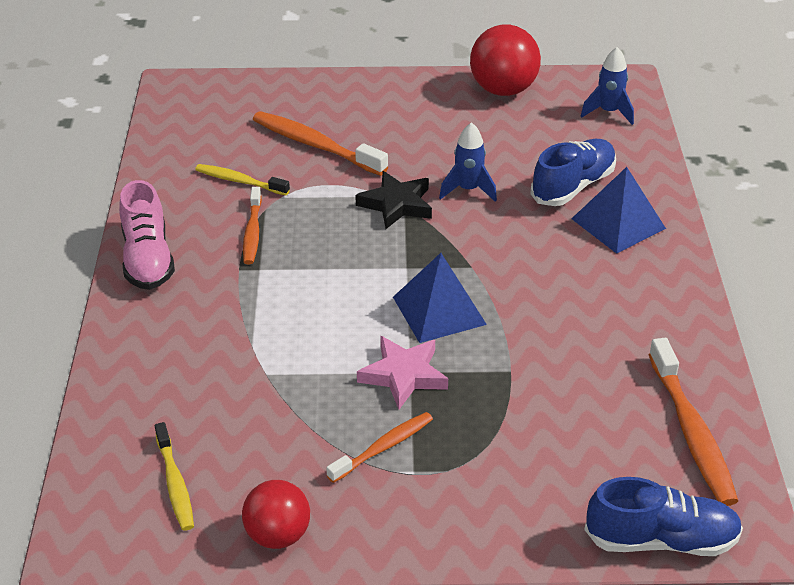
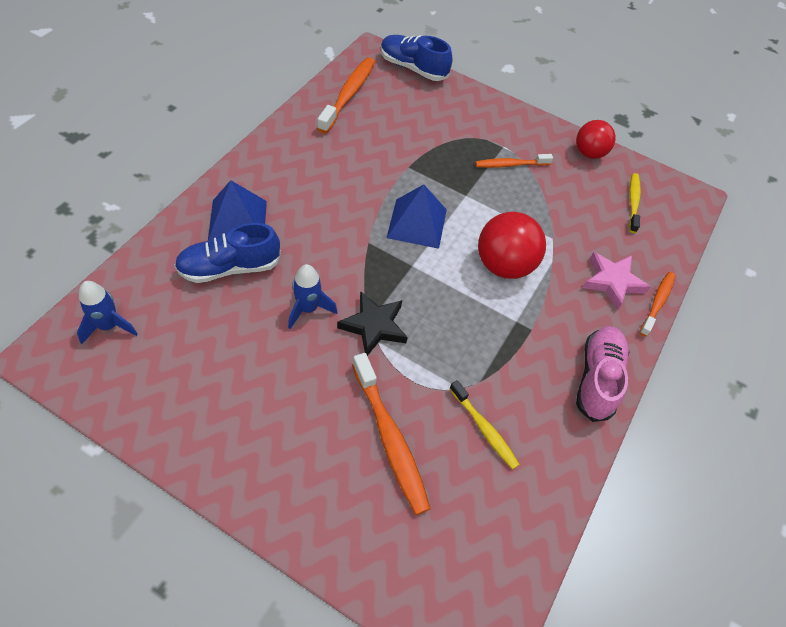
camera: 155 degrees left, 15 degrees up
(252, 232) = (503, 361): orange toothbrush -> orange toothbrush (657, 303)
(403, 375) = (471, 195): pink star -> pink star (612, 281)
(503, 90) = (159, 412): red ball -> red ball (504, 265)

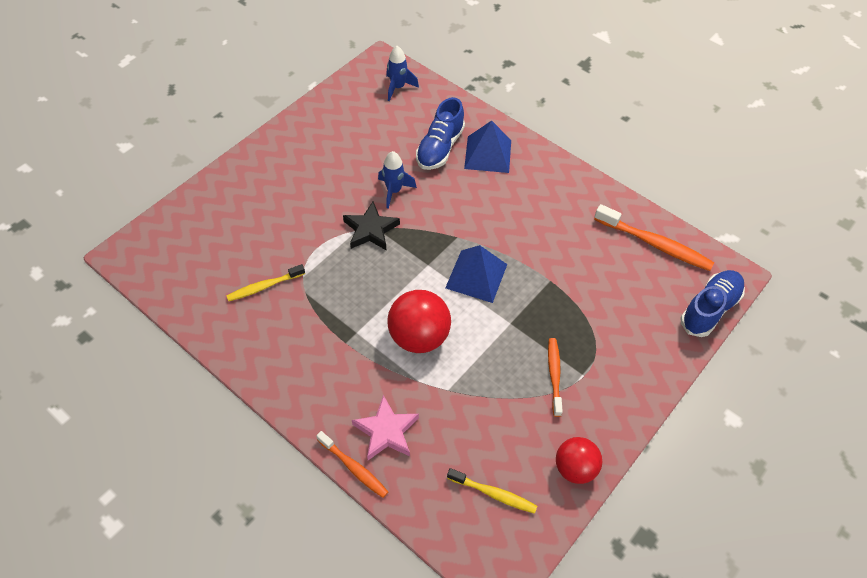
camera: 105 degrees right, 0 degrees up
(229, 268) = (440, 148): blue shoe -> blue shoe turned 150 degrees counterclockwise
(390, 439) = (274, 227): orange toothbrush -> none
(597, 379) = (285, 382): pink shoe -> none

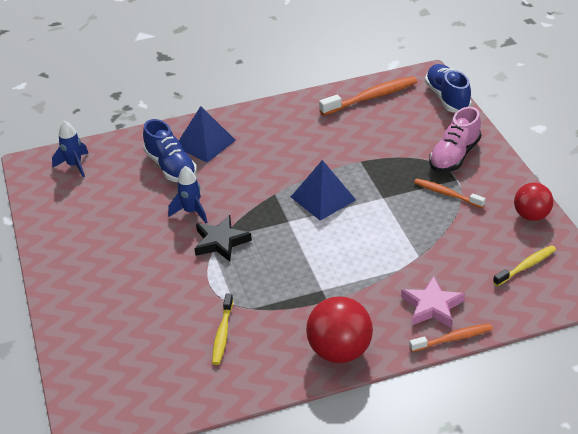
camera: 55 degrees left, 15 degrees down
(419, 337) = (356, 253): red ball -> red ball (339, 351)
(618, 357) = (454, 156): none -> pink shoe

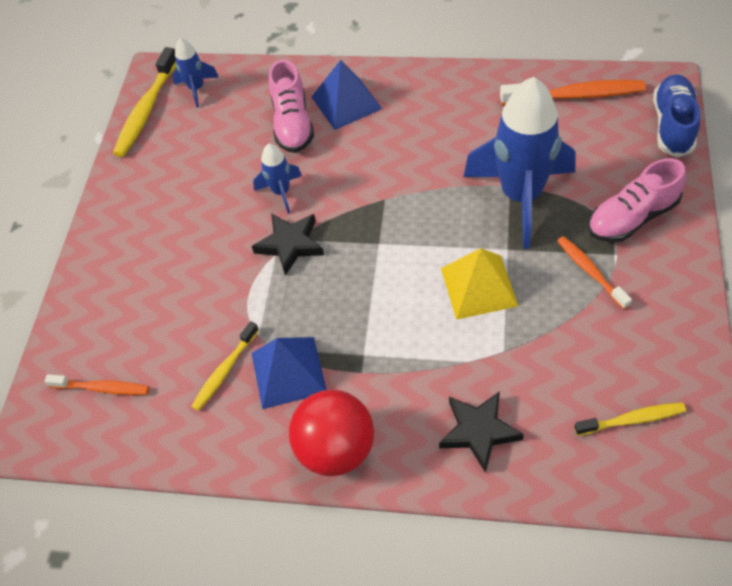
camera: 30 degrees right, 15 degrees up
(40, 190) = (146, 110): none -> yellow toothbrush
(171, 167) = (292, 123): blue shoe -> pink shoe
(323, 198) = (436, 225): blue pyramid -> blue pyramid (288, 372)
(372, 165) = (521, 196): none -> blue rocket
(377, 225) = (478, 287): none -> yellow pyramid
(432, 306) = (479, 431): pink star -> black star
(453, 339) = (478, 489): orange toothbrush -> orange toothbrush (102, 388)
(531, 216) = (683, 345): red ball -> none

